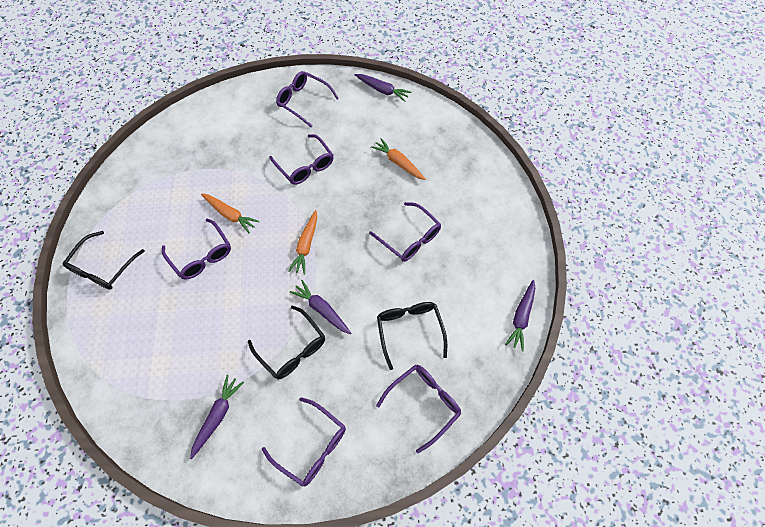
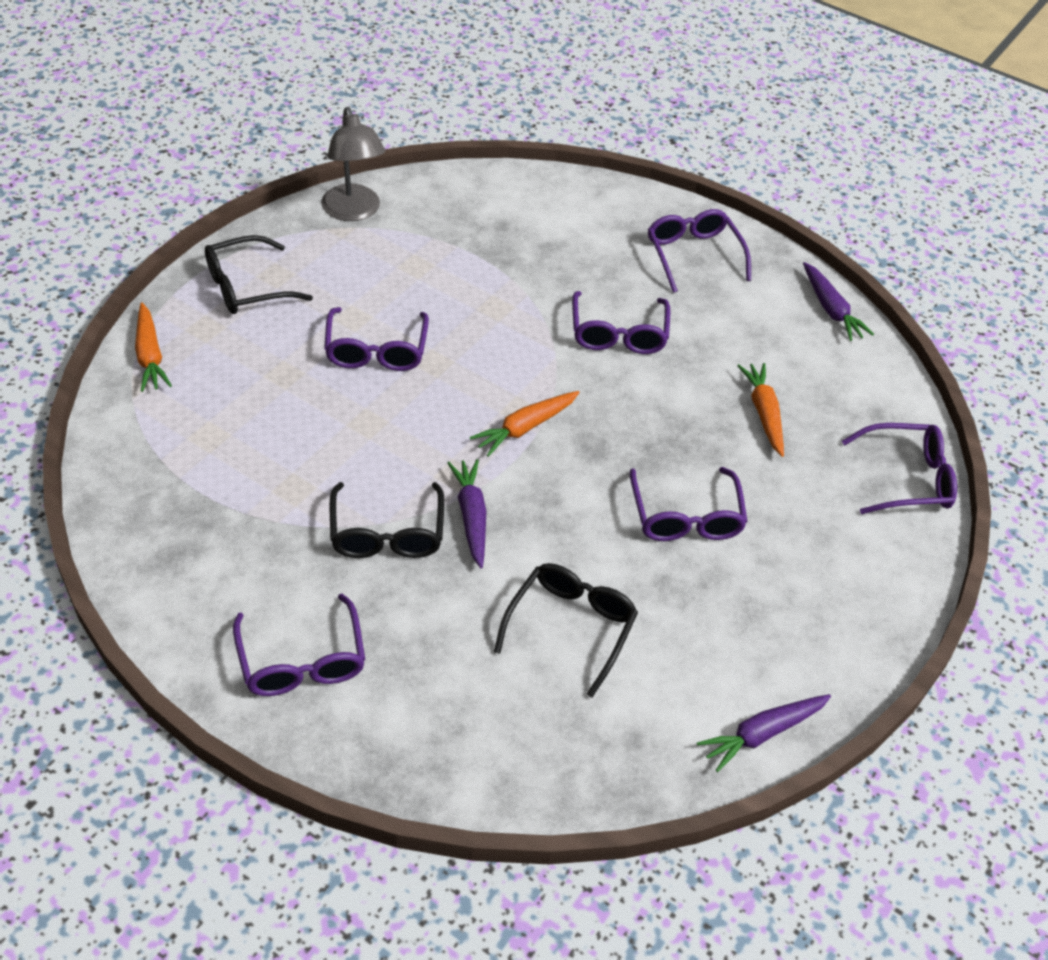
camera: 35 degrees right, 15 degrees down
(121, 185) = (354, 211): none -> grey lamp
(218, 416) = (222, 539): purple carrot -> none
(230, 215) = (458, 328): orange carrot -> orange carrot (150, 356)
(424, 403) = (501, 728): purple glasses -> purple glasses (907, 479)

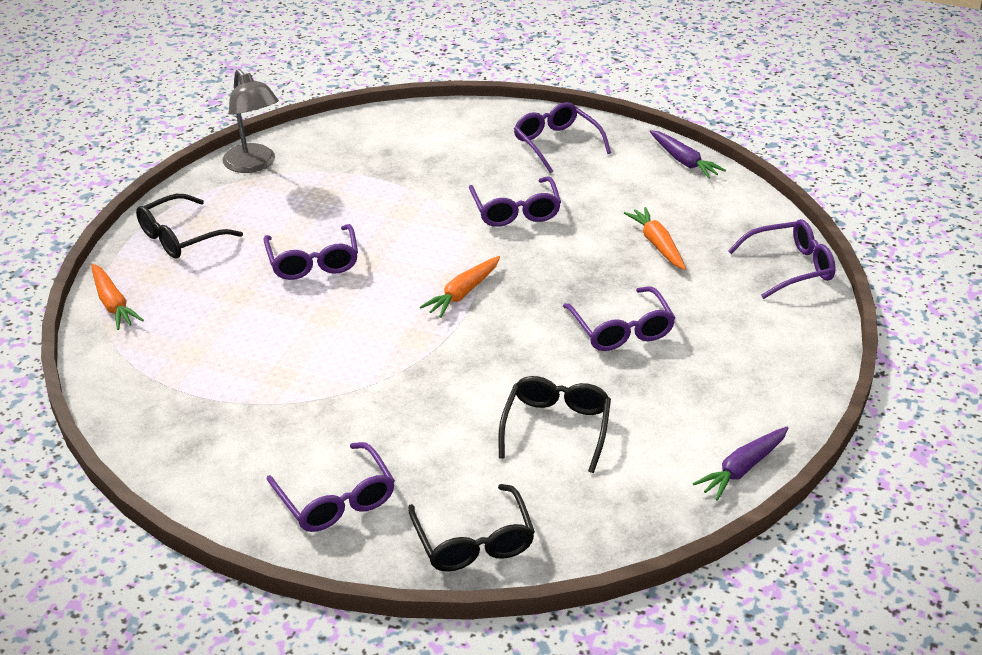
camera: 10 degrees left, 10 degrees down
(387, 533) = (374, 392): black glasses -> black glasses (473, 541)
(471, 516) = (441, 366): purple carrot -> none

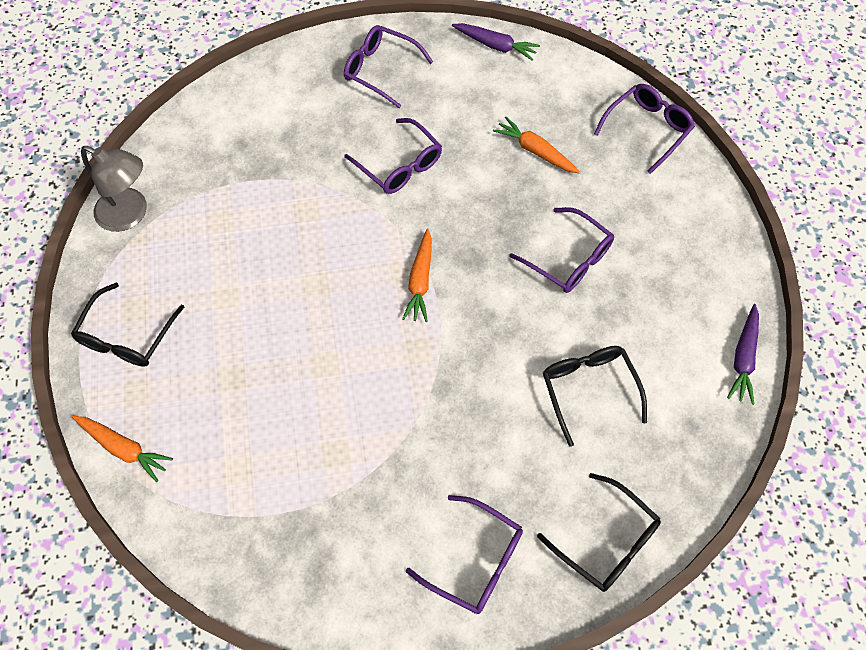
camera: 30 degrees left, 25 degrees up
(313, 262) = (269, 307): purple glasses -> none

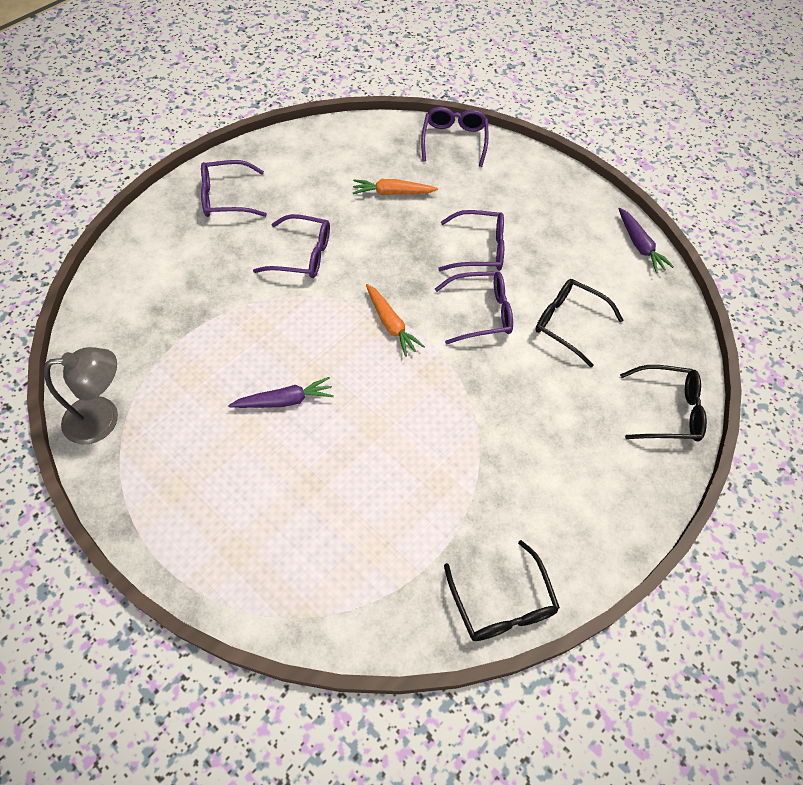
camera: 40 degrees left, 5 degrees down
(124, 448) = (266, 601): orange carrot -> none
(127, 336) = (188, 514): black glasses -> black glasses (502, 603)
(475, 560) = (601, 484): purple glasses -> purple glasses (481, 313)
(495, 46) = (300, 139): purple carrot -> purple carrot (285, 400)

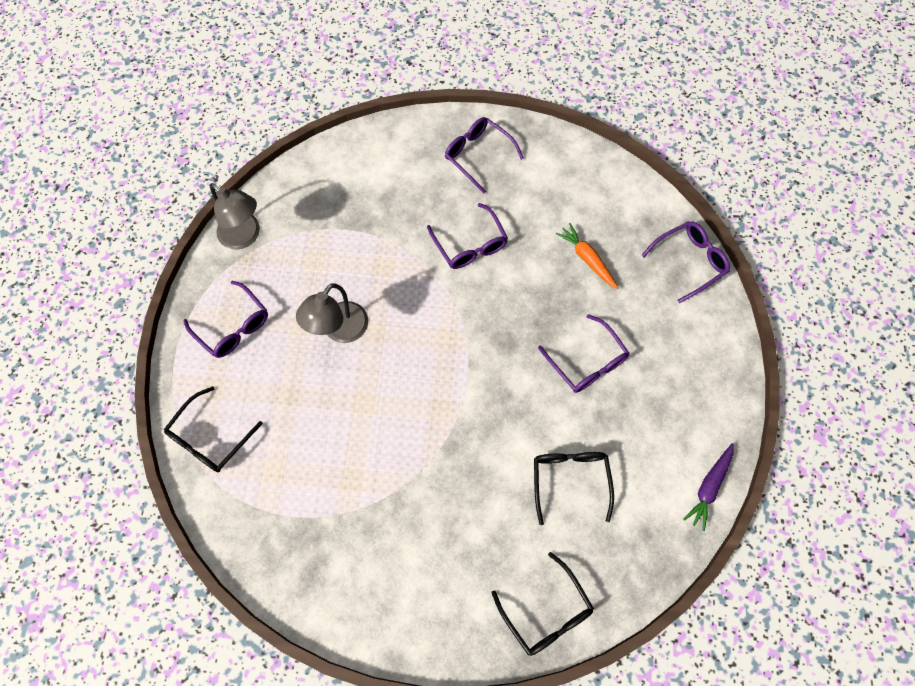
camera: 55 degrees right, 10 degrees up
(285, 400) = (339, 330): purple carrot -> grey lamp
(391, 324) = (459, 351): orange carrot -> none
(481, 313) = (524, 407): purple glasses -> purple glasses (233, 326)
(502, 603) = (291, 584): black glasses -> black glasses (210, 438)

